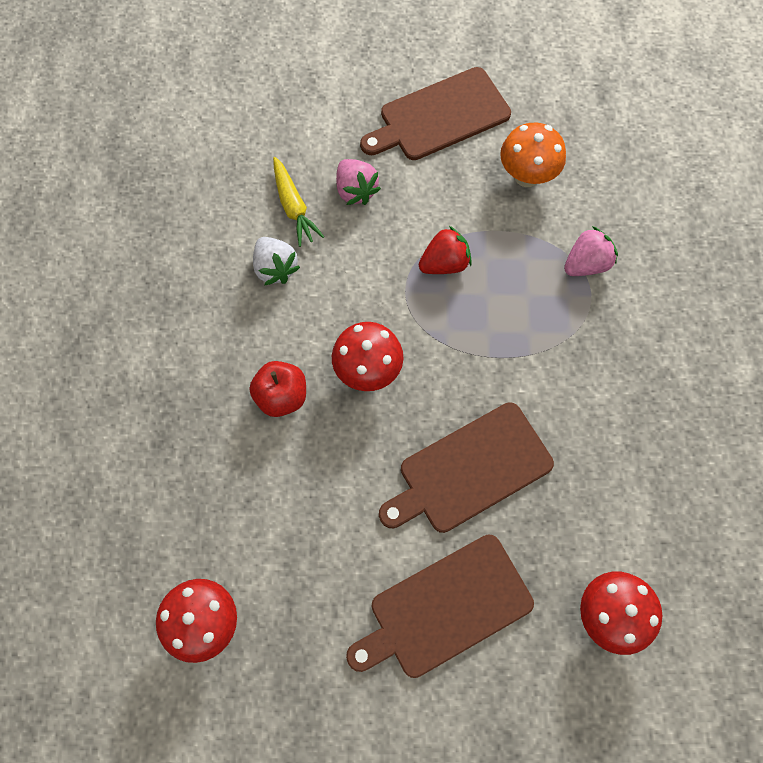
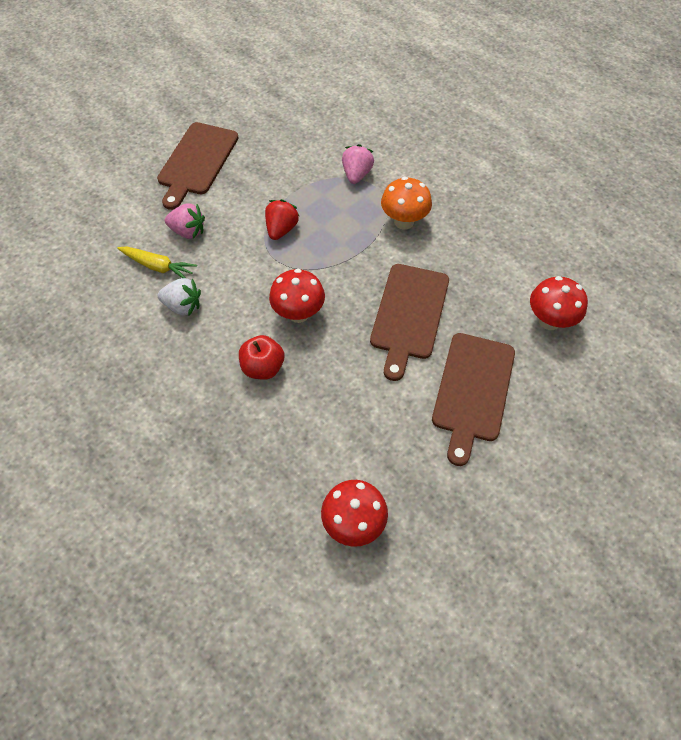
camera: 45 degrees left, 10 degrees down
(526, 176) = (279, 157): orange mushroom -> orange mushroom (404, 222)

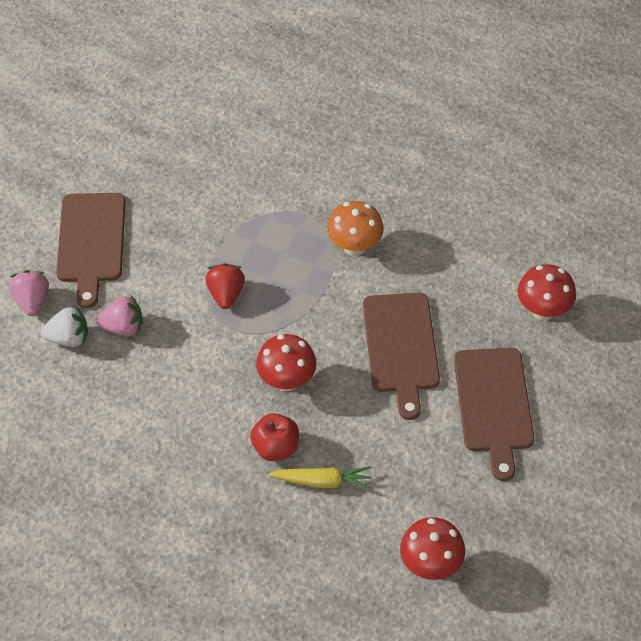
camera: 20 degrees left, 5 degrees down
(158, 266) = (110, 376): yellow carrot -> yellow carrot (322, 481)
(183, 306) = (159, 411): white strawberry -> white strawberry (68, 338)
(356, 174) = (280, 206): pink strawberry -> pink strawberry (32, 301)

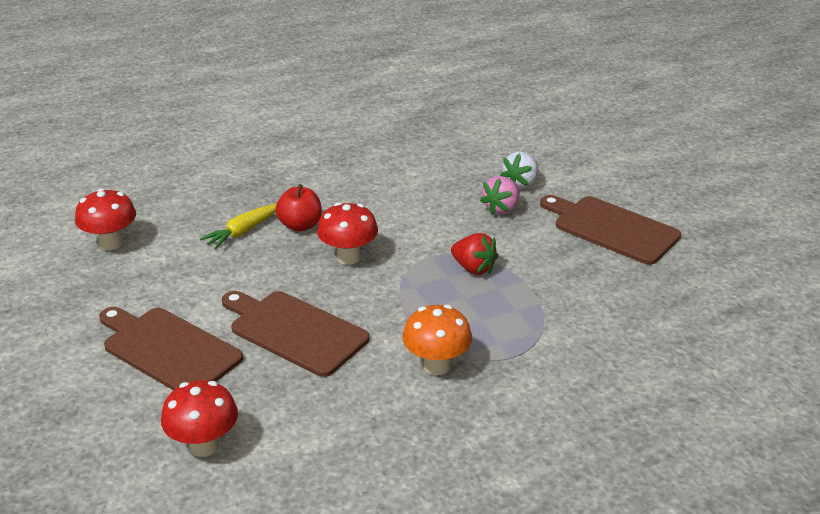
camera: 130 degrees right, 20 degrees down
(32, 301) = (578, 182): pink strawberry -> none

